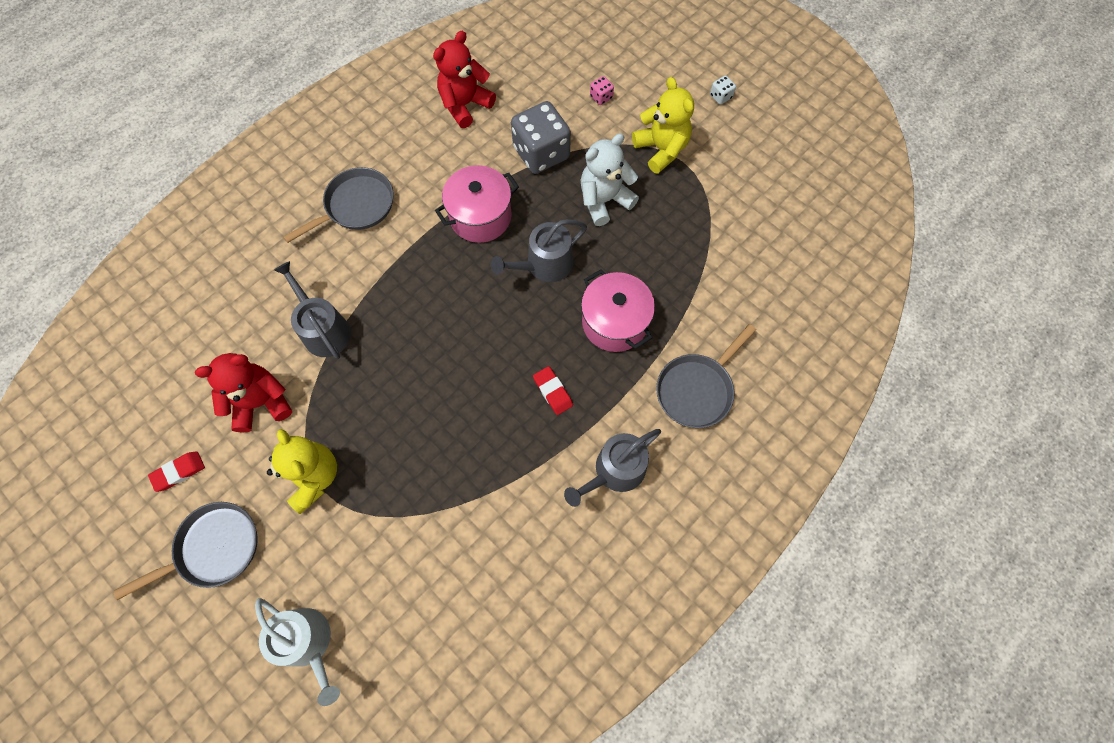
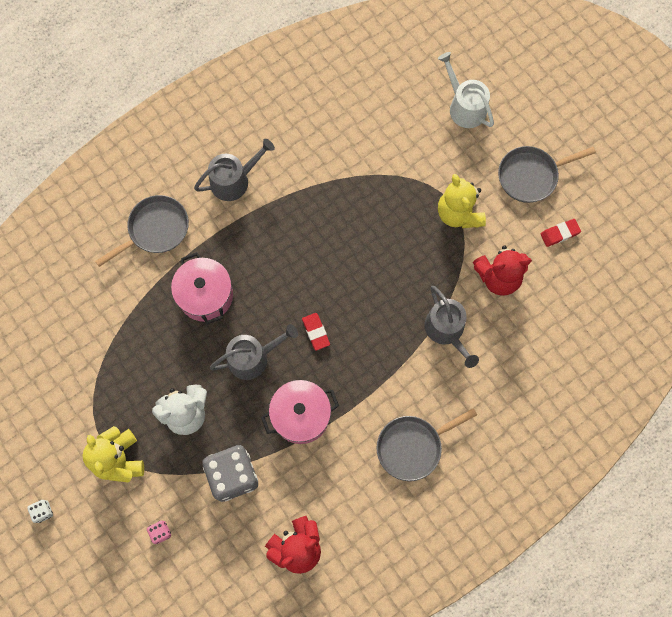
camera: 170 degrees left, 5 degrees up
(552, 392) = (268, 247): red eraser -> red eraser (316, 332)

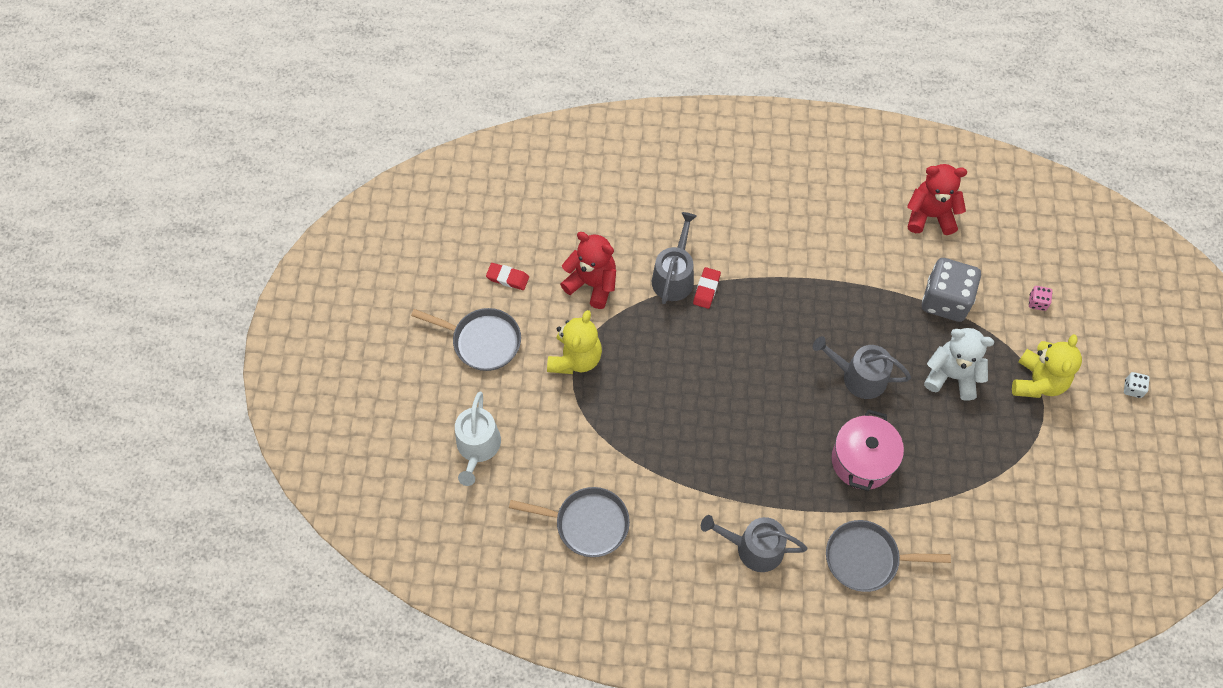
camera: 140 degrees left, 10 degrees down
(301, 415) = (852, 302): pink pot -> none
(316, 332) = (786, 356): red eraser -> red eraser (706, 289)
(412, 446) = (779, 216): grey pan -> grey pan (587, 524)

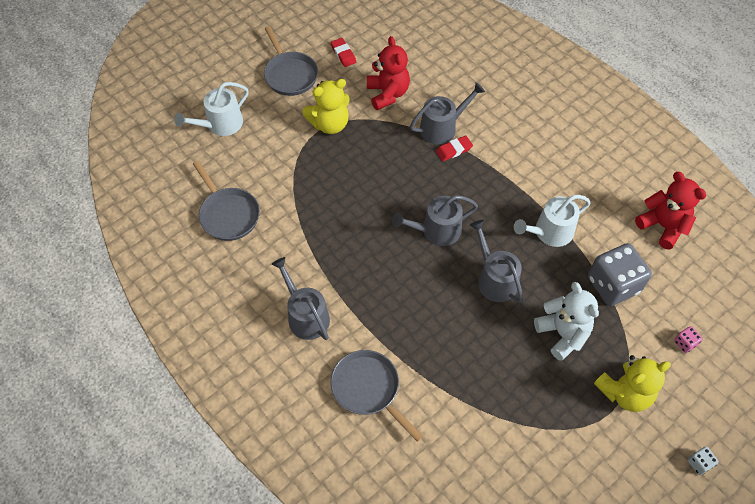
camera: 45 degrees right, 5 degrees down
(772, 376) = (436, 231): none -> grey watering can
(856, 297) = (549, 232): none -> white watering can
(862, 460) = (437, 329): pink pot -> none

